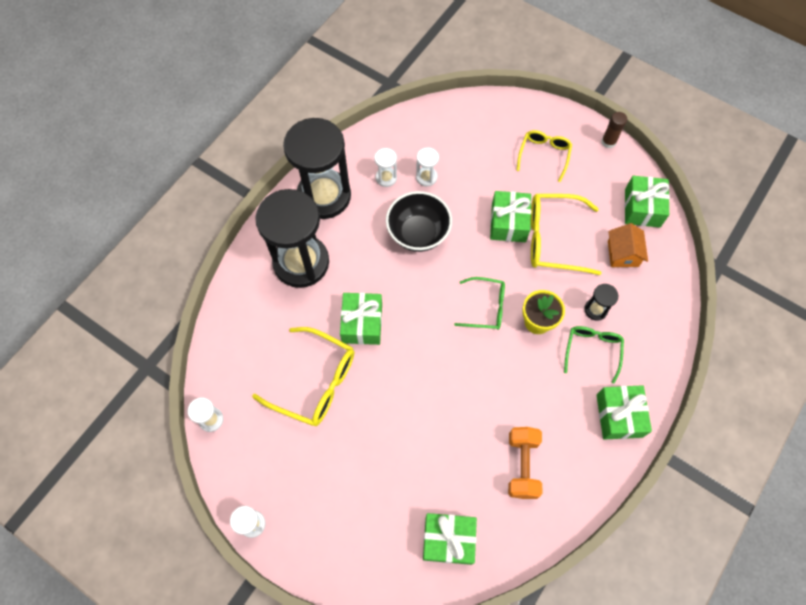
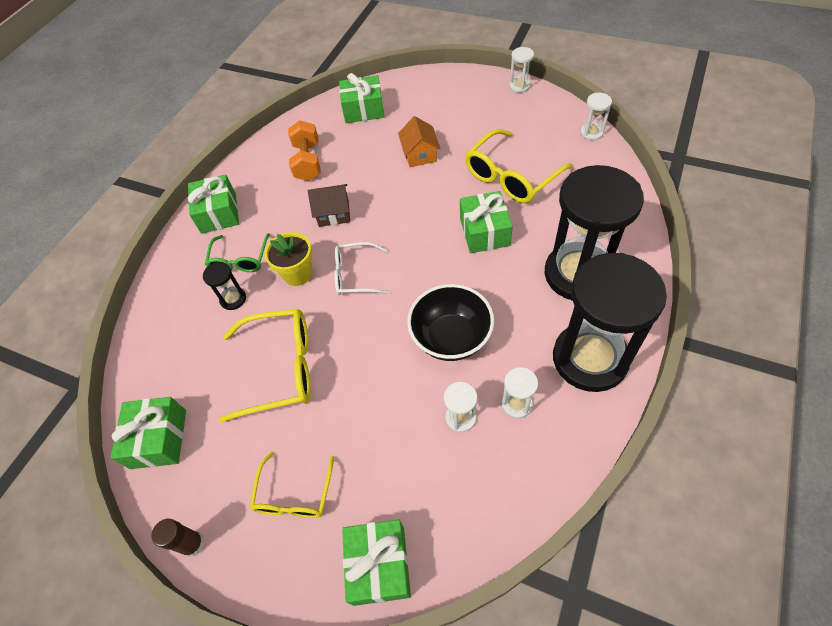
camera: 175 degrees right, 10 degrees down
(315, 382) = (511, 176): yellow glasses -> yellow glasses turned 60 degrees counterclockwise
(485, 307) = (355, 275): green glasses -> white glasses
(499, 383) = (333, 213): none -> brown house
(508, 223) = (338, 377): green gift -> green gift (379, 565)
(623, 253) = (194, 369): orange house -> orange house (420, 154)

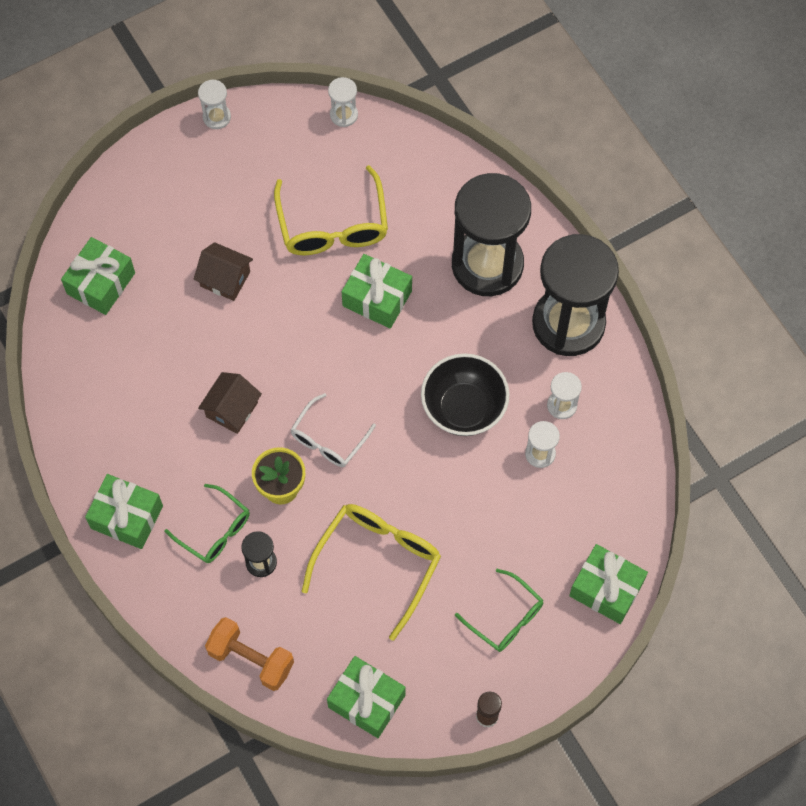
camera: 60 degrees left, 10 degrees up
(294, 494) = (505, 617): yellow glasses -> green glasses
(308, 162) = (131, 388): orange dumbbell -> orange dumbbell (251, 659)
(420, 154) = (225, 279): orange house -> brown house

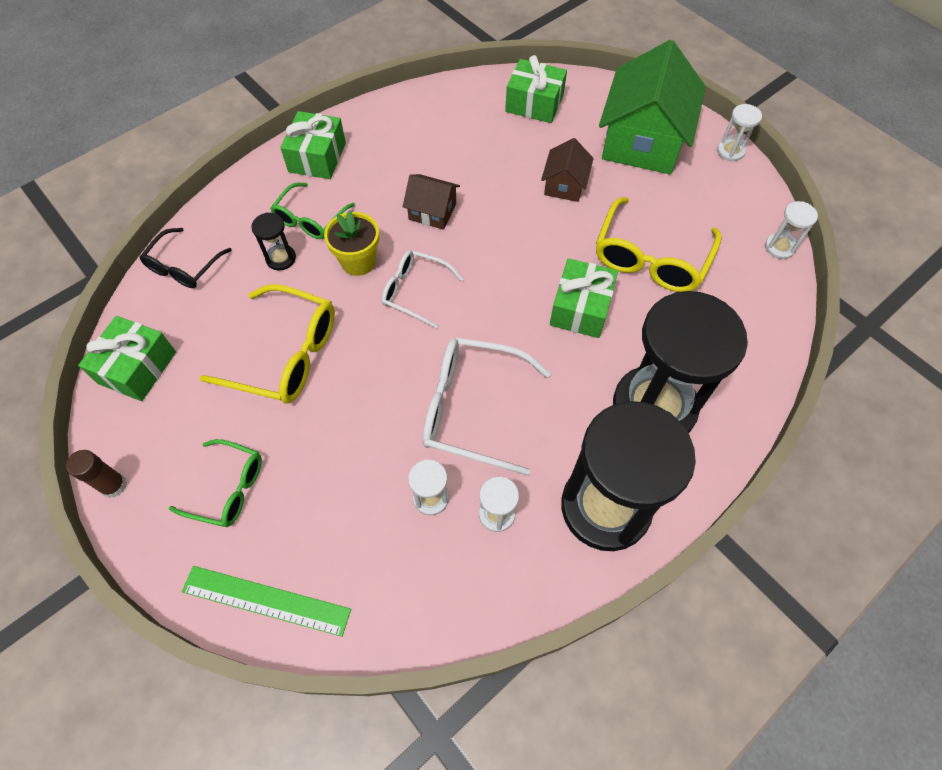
camera: 80 degrees right, 5 degrees down
(183, 192) = (642, 141): none -> green house
(251, 659) = (184, 266): orange dumbbell -> black glasses
(333, 225) = (651, 258): yellow glasses -> yellow glasses turned 45 degrees counterclockwise
(463, 408) = (472, 409): black bowl -> white glasses
(505, 617) = (228, 488): green glasses -> green glasses turned 105 degrees counterclockwise
(606, 589) = (266, 600): green gift -> green ruler

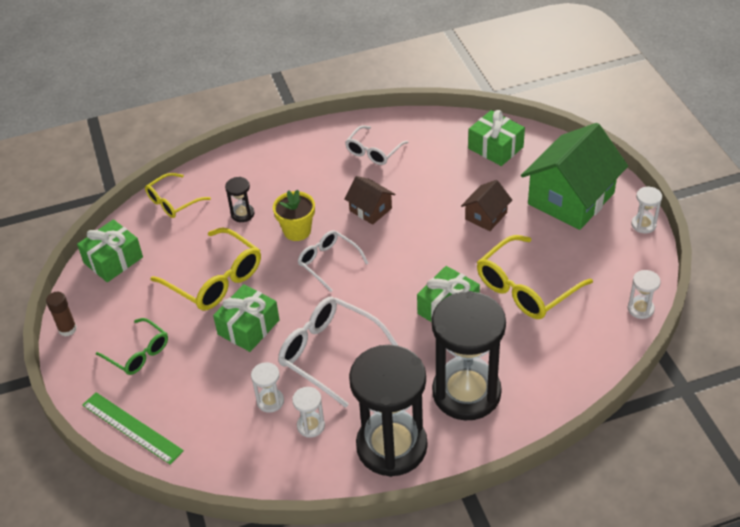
camera: 25 degrees right, 15 degrees down
(184, 266) = (173, 202): black glasses -> yellow glasses
(310, 219) = (276, 192): green glasses -> none
(317, 157) = (303, 148): green gift -> green gift (248, 327)
(402, 141) = (373, 151): none -> white glasses

